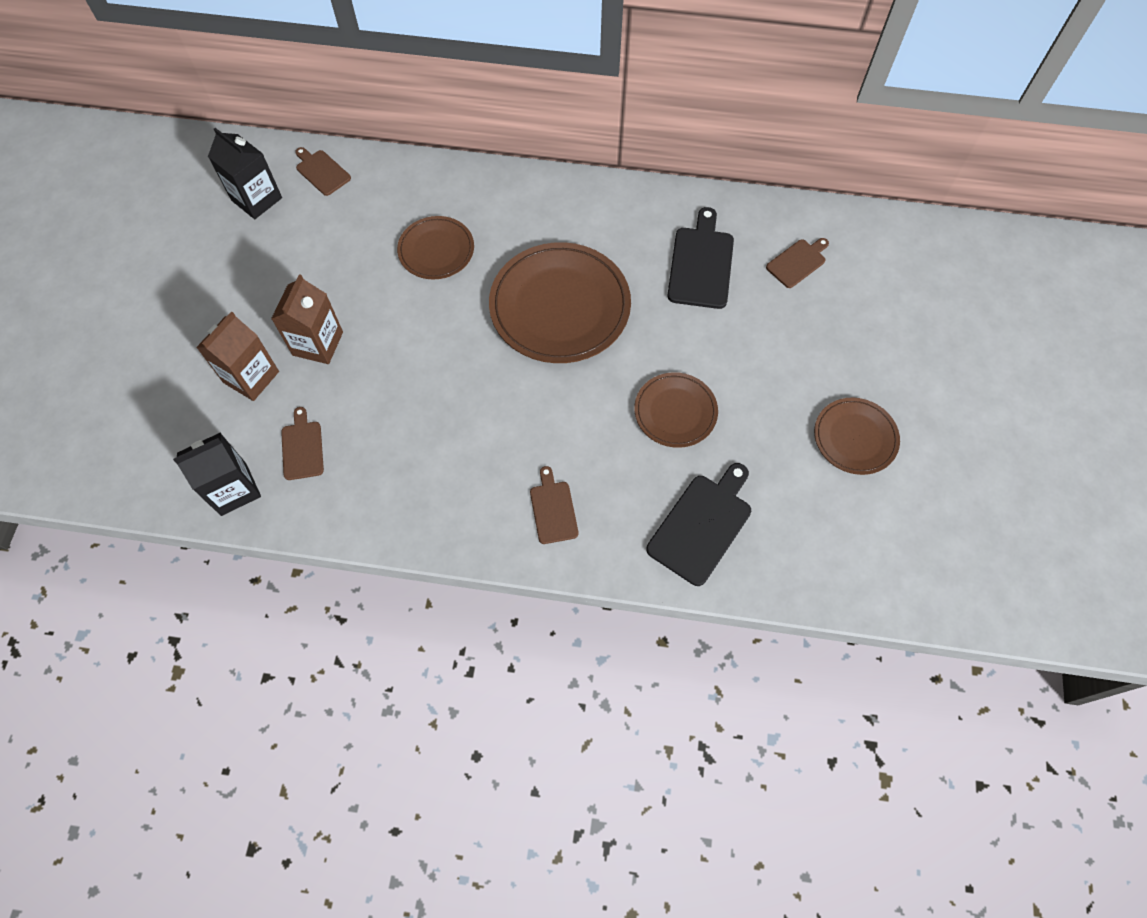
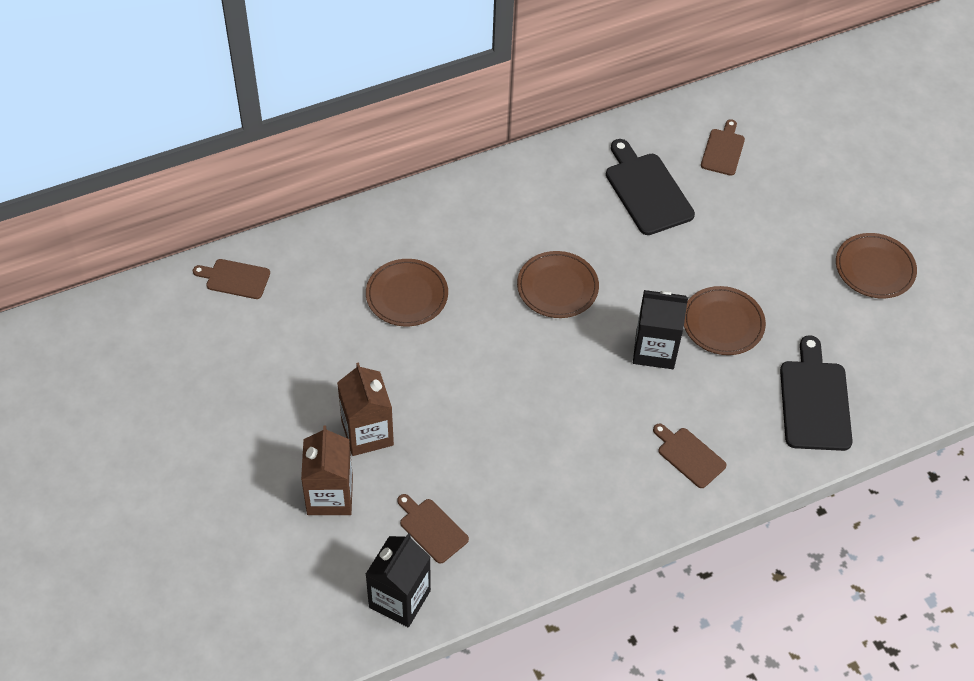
camera: 35 degrees left, 10 degrees down
(256, 199) = (192, 336): black carton -> black carton (654, 350)
(560, 306) = (557, 287): brown plate -> brown plate, size x0.56

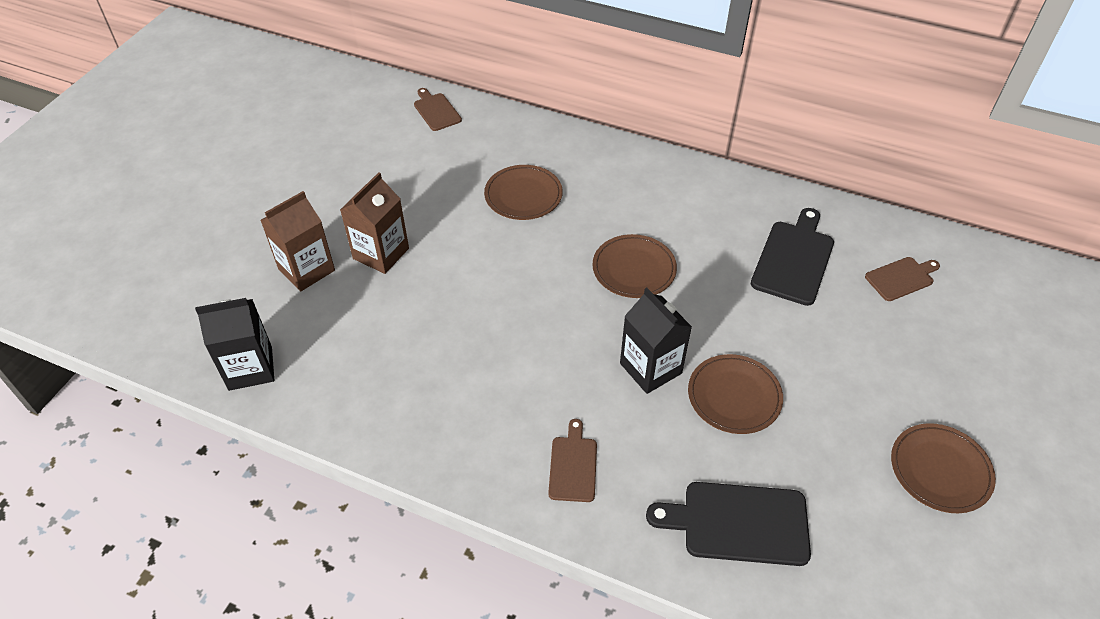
camera: 50 degrees right, 5 degrees down
(431, 529) = (331, 344): brown cutting board -> none
(814, 401) = (738, 523): black cutting board -> black cutting board turned 135 degrees counterclockwise

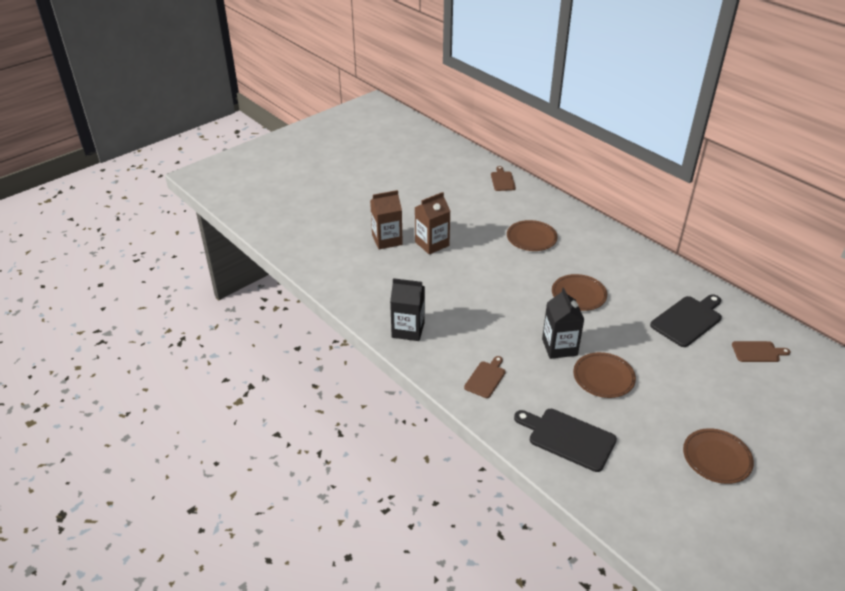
camera: 25 degrees right, 10 degrees down
(250, 368) = (334, 277): black carton -> black carton (408, 330)

